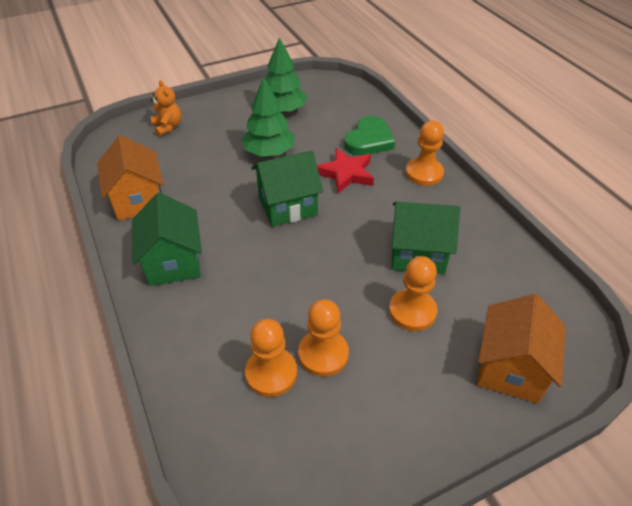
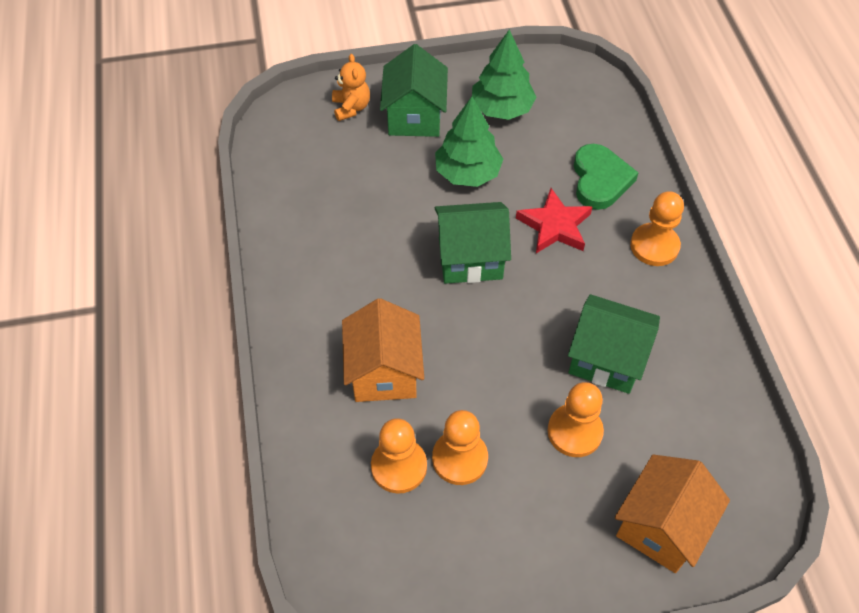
camera: 15 degrees right, 10 degrees up
(138, 200) = (297, 212): orange house -> orange house (384, 372)
(173, 262) = (322, 306): green house -> green house (414, 116)
(369, 140) = (600, 180): green heart -> green heart turned 45 degrees counterclockwise

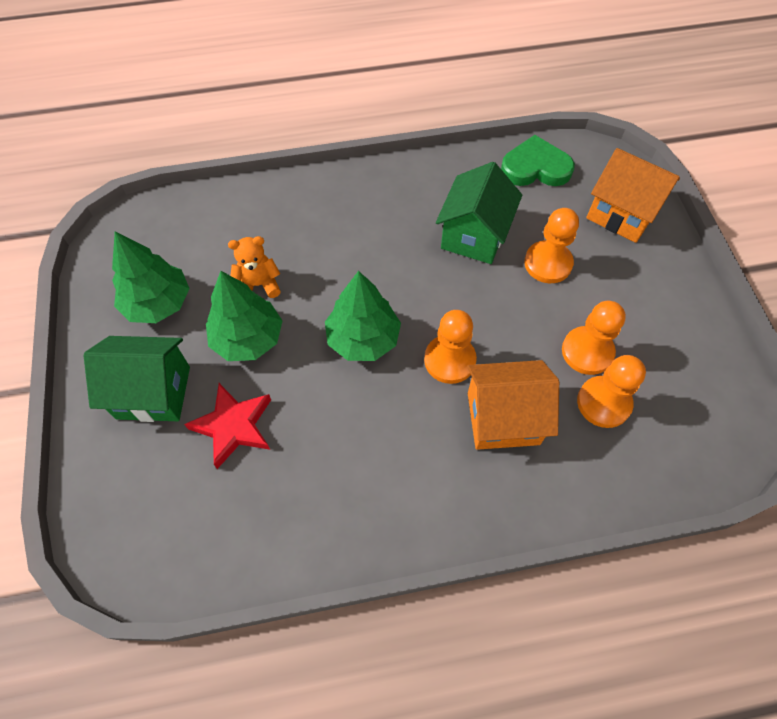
camera: 90 degrees left, 5 degrees up
(351, 107) = (124, 466): orange teddy bear -> orange teddy bear (258, 285)
(470, 258) = (363, 338): green house -> green tree
(555, 226) = (325, 264): red star -> red star (233, 426)
(600, 180) = (270, 224): green heart -> green heart (535, 167)
(654, 246) = (352, 191): orange pawn -> orange pawn (449, 360)

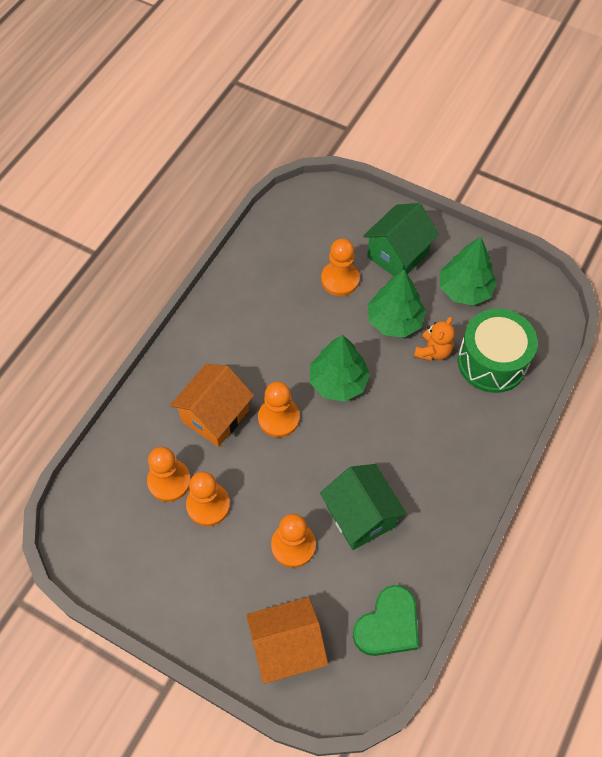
camera: 130 degrees right, 0 degrees up
(231, 235) = (492, 361): none -> green drum
(233, 426) = (340, 280): red star -> orange pawn

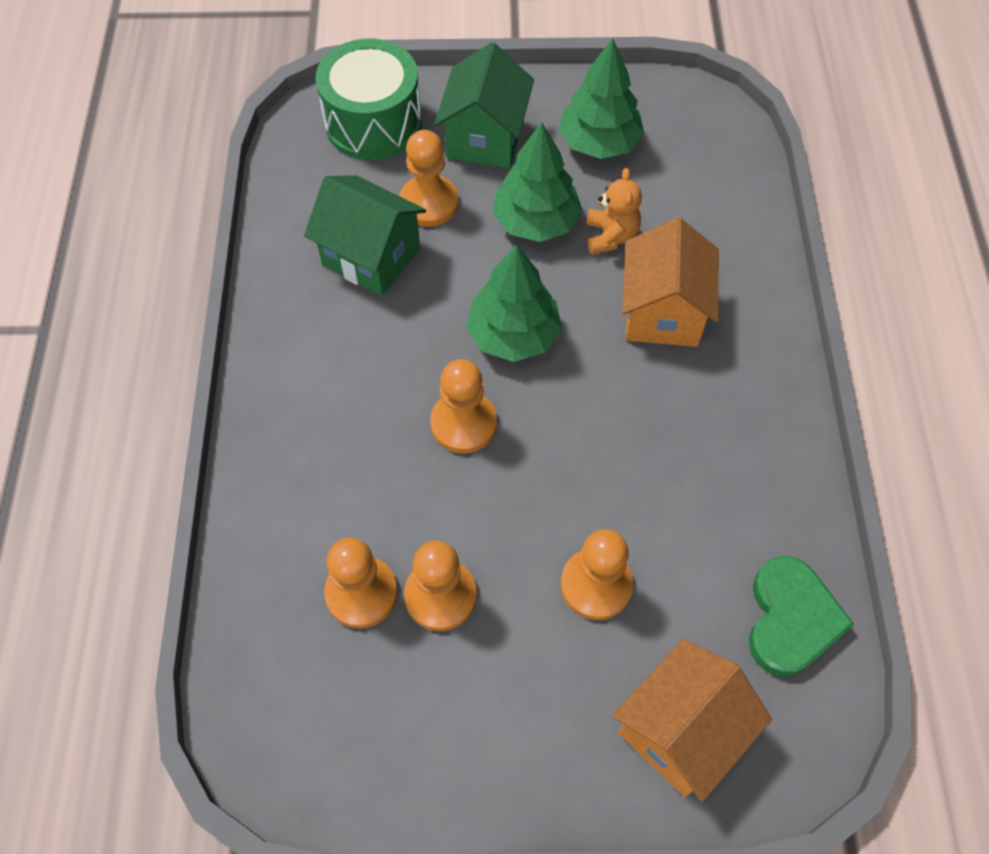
camera: 30 degrees left, 0 degrees up
(215, 416) = (371, 466): orange house -> orange house (662, 312)
(360, 516) = (659, 495): green house -> green house (371, 256)
(492, 361) = (692, 214): green drum -> green drum (373, 123)

